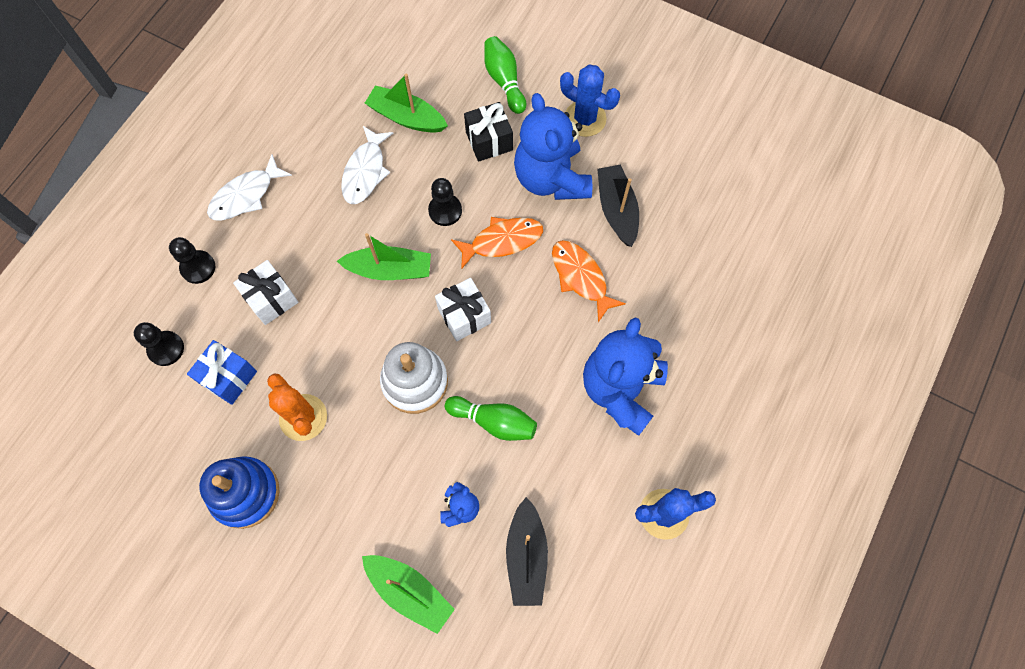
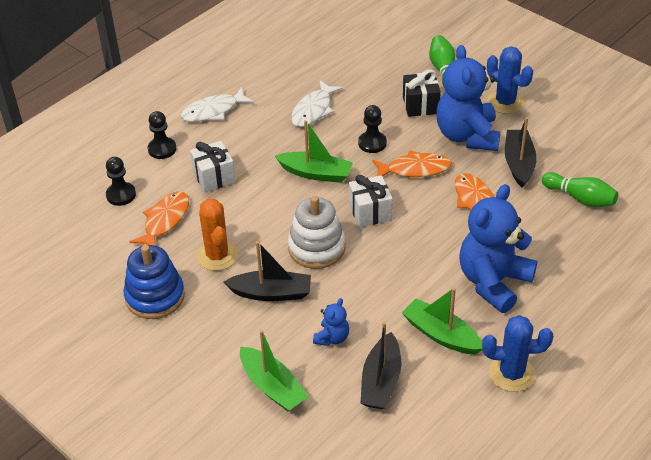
camera: 15 degrees right, 25 degrees down
(228, 377) = (165, 221): blue gift -> orange fish
(378, 459) = (271, 293): none -> black boat
(406, 117) = (356, 81): green boat -> green boat (441, 335)
(494, 421) = (376, 285): green bowling pin -> green bowling pin (580, 198)

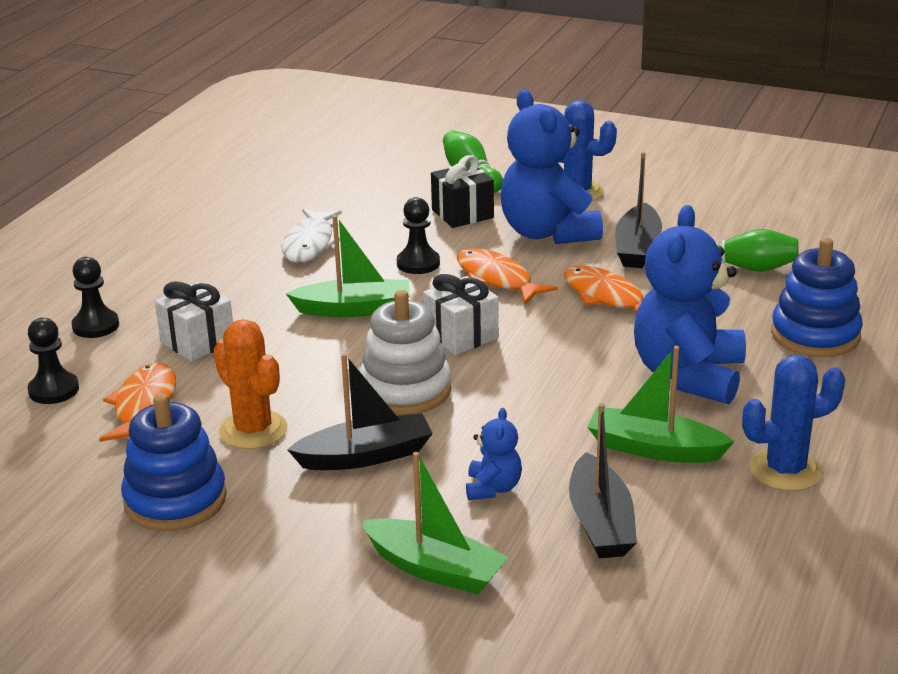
camera: 20 degrees left, 15 degrees down
(213, 111) = (156, 270): white fish -> none
(415, 169) = (497, 279): orange fish -> orange fish turned 105 degrees counterclockwise
(518, 163) = (637, 248): black boat -> black boat turned 150 degrees counterclockwise
(594, 269) = (815, 335): none -> blue stacking toy

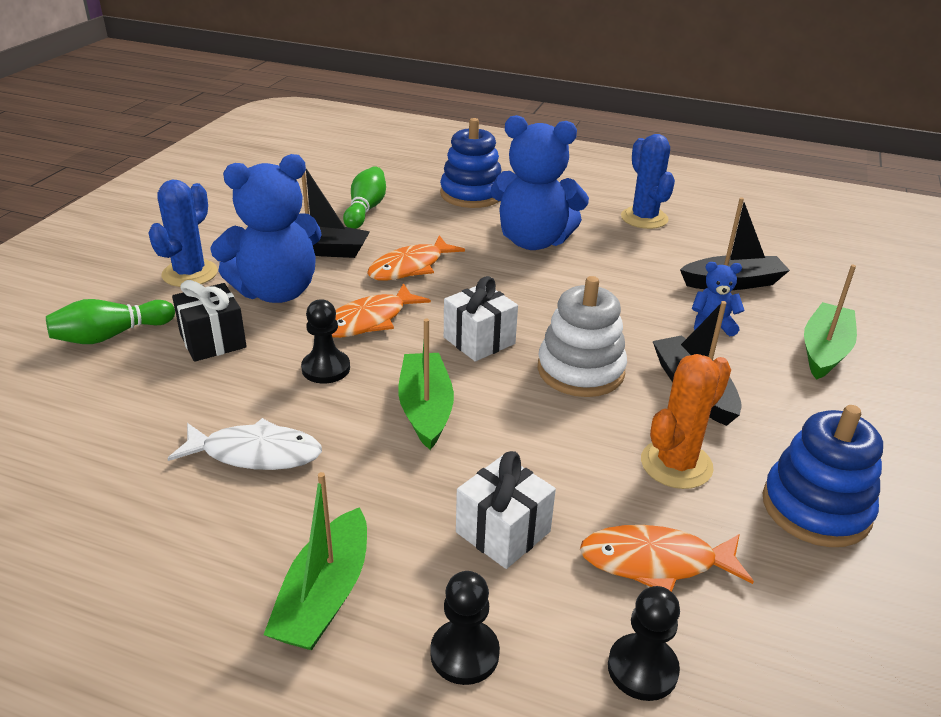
camera: 95 degrees left, 5 degrees up
(654, 449) = (635, 259): green boat -> green boat (325, 595)

